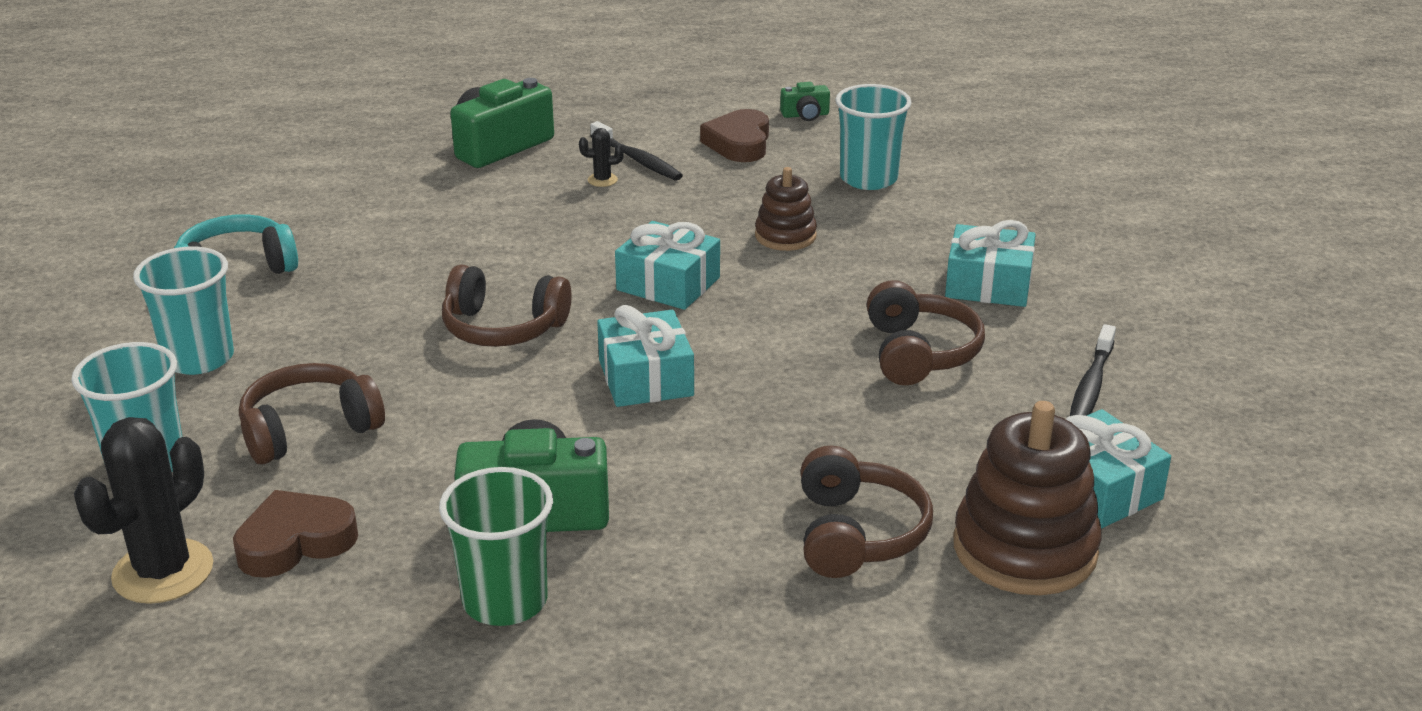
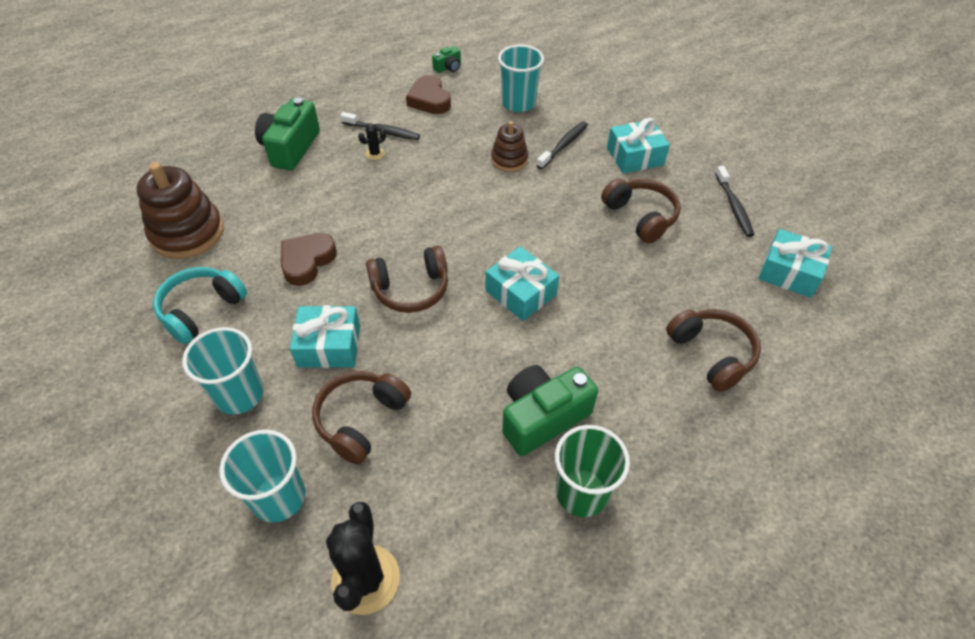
camera: 30 degrees left, 20 degrees up
(295, 542) = (427, 511): brown heart -> brown heart (307, 261)
(668, 284) = (476, 218): turquoise gift -> turquoise gift (329, 346)
(886, 242) = (563, 145): none -> black toothbrush
(1024, 549) = (790, 326): brown stacking toy -> brown stacking toy (187, 233)

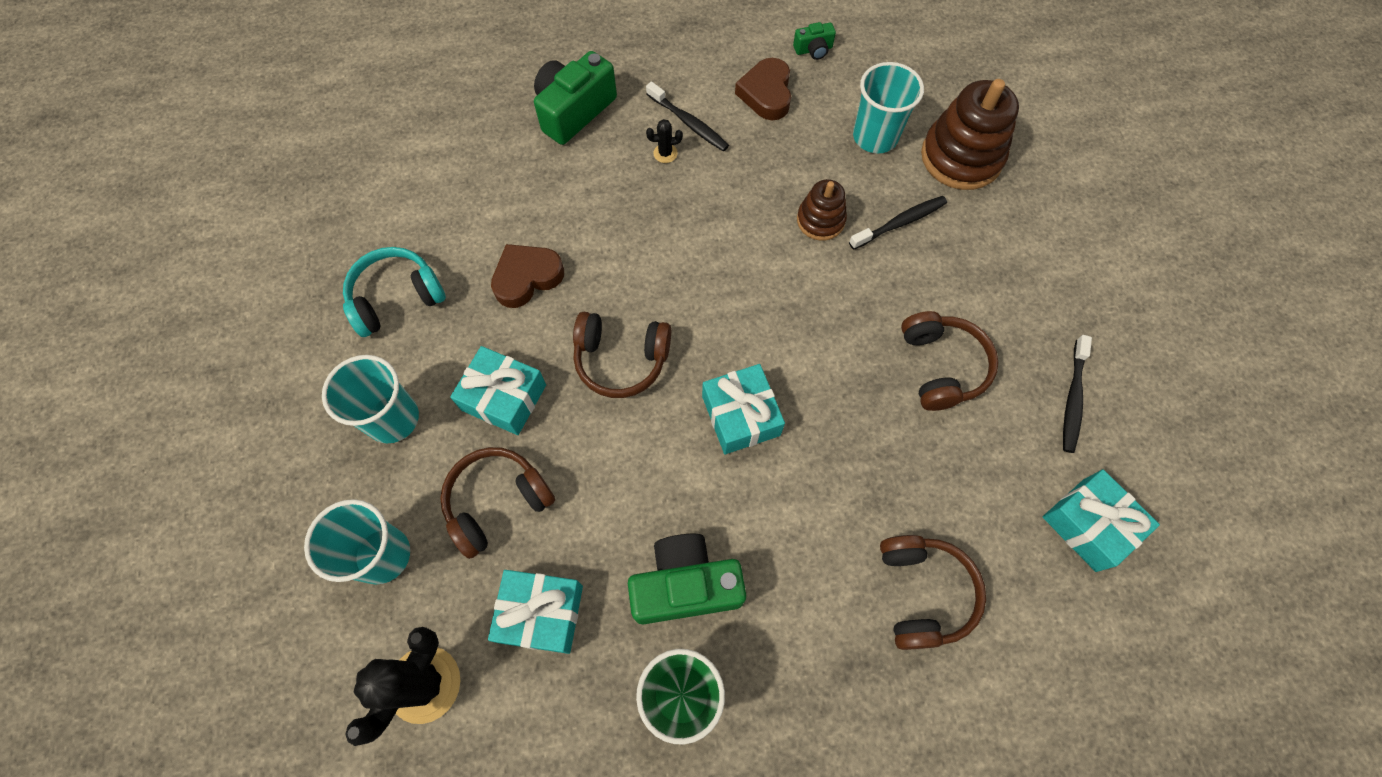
camera: 25 degrees right, 15 degrees up
(187, 233) = (420, 191): brown stacking toy -> brown stacking toy (961, 157)
(635, 156) = (983, 273): turquoise gift -> turquoise gift (541, 613)

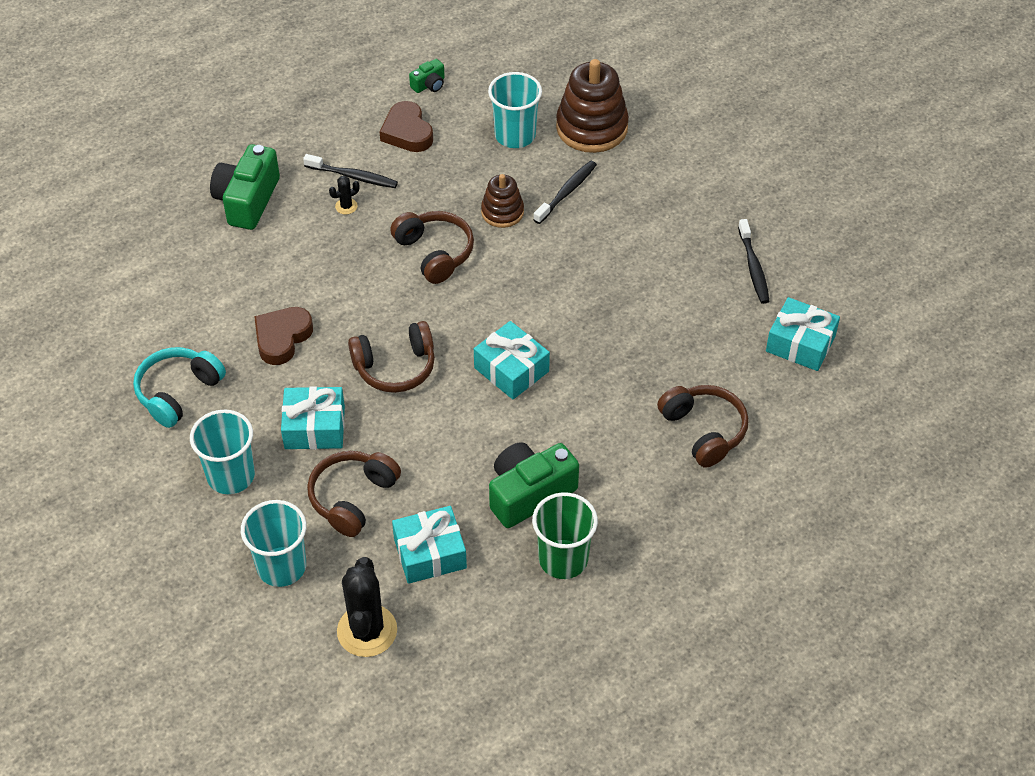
camera: 25 degrees left, 15 degrees down
(941, 366) = (647, 281): brown headphones -> brown headphones (435, 253)

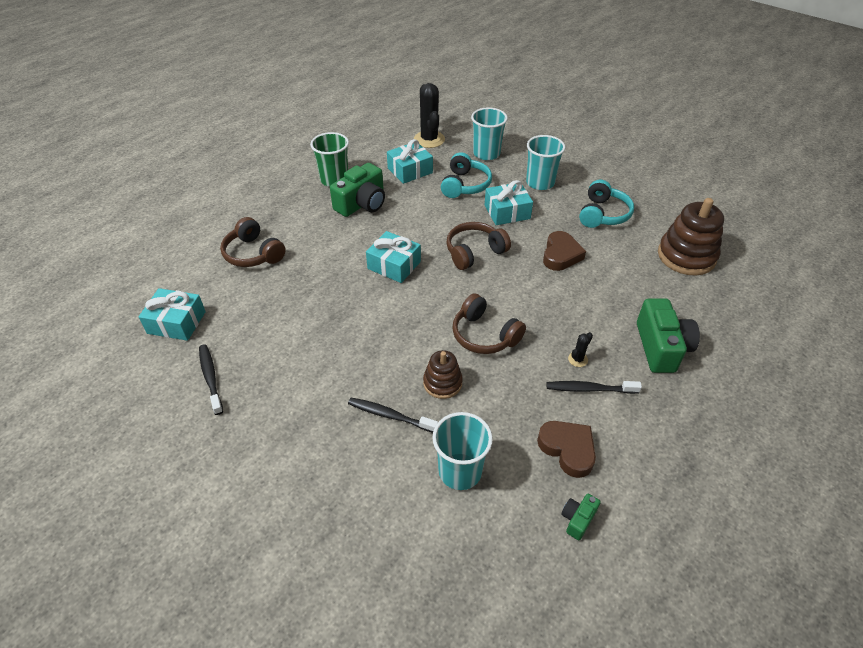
camera: 165 degrees right, 5 degrees down
(352, 498) = (465, 185): brown headphones -> turquoise headphones
(566, 192) = (390, 416): black toothbrush -> black toothbrush turned 90 degrees clockwise
(591, 127) = (382, 501): brown stacking toy -> brown stacking toy (686, 256)

